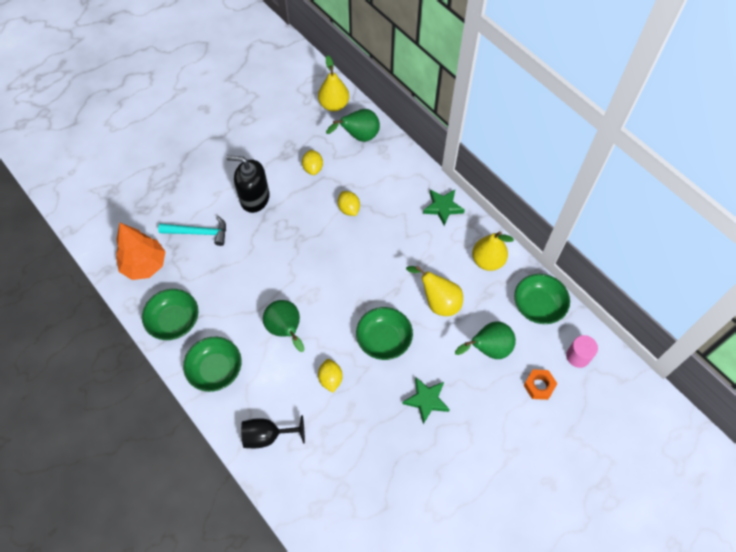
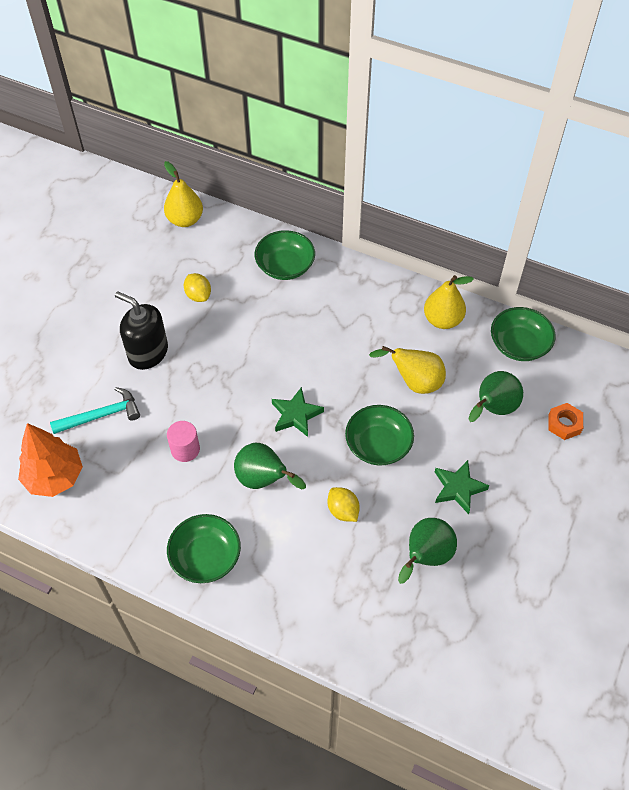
camera: 25 degrees left, 5 degrees down
(174, 321) = (126, 524): green bowl -> green bowl (285, 266)
(254, 198) = (148, 352): black soap dispenser -> black soap dispenser turned 45 degrees clockwise
(267, 436) = (306, 602): black goblet -> none
(349, 209) = (263, 323): yellow lemon -> none
(359, 137) = (232, 243): green pear -> green pear (425, 557)
(443, 207) = (365, 283): green star -> green star (296, 415)
(578, 356) = (586, 378): pink cylinder -> pink cylinder (185, 449)

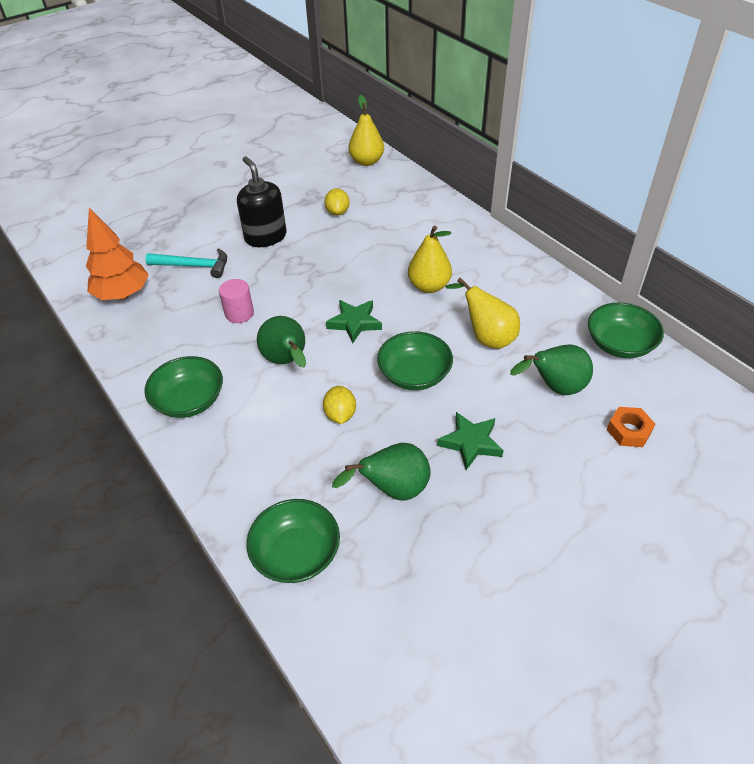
camera: 30 degrees right, 10 degrees down
(285, 266) = (427, 214): green bowl -> green bowl (296, 553)
(442, 320) = (550, 298): yellow pear -> yellow pear (429, 286)

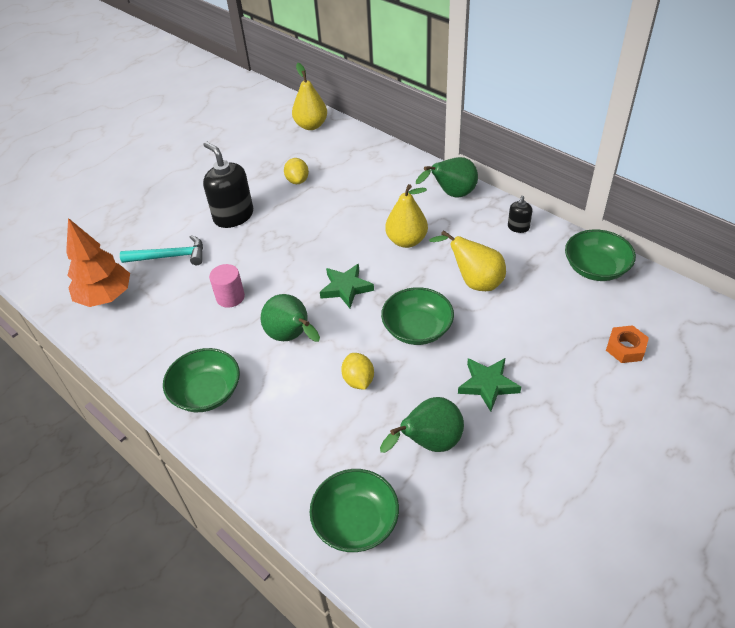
camera: 10 degrees left, 0 degrees up
(548, 290) = (518, 227): none -> black soap dispenser
(555, 388) = (549, 319): green pear -> green pear (452, 195)

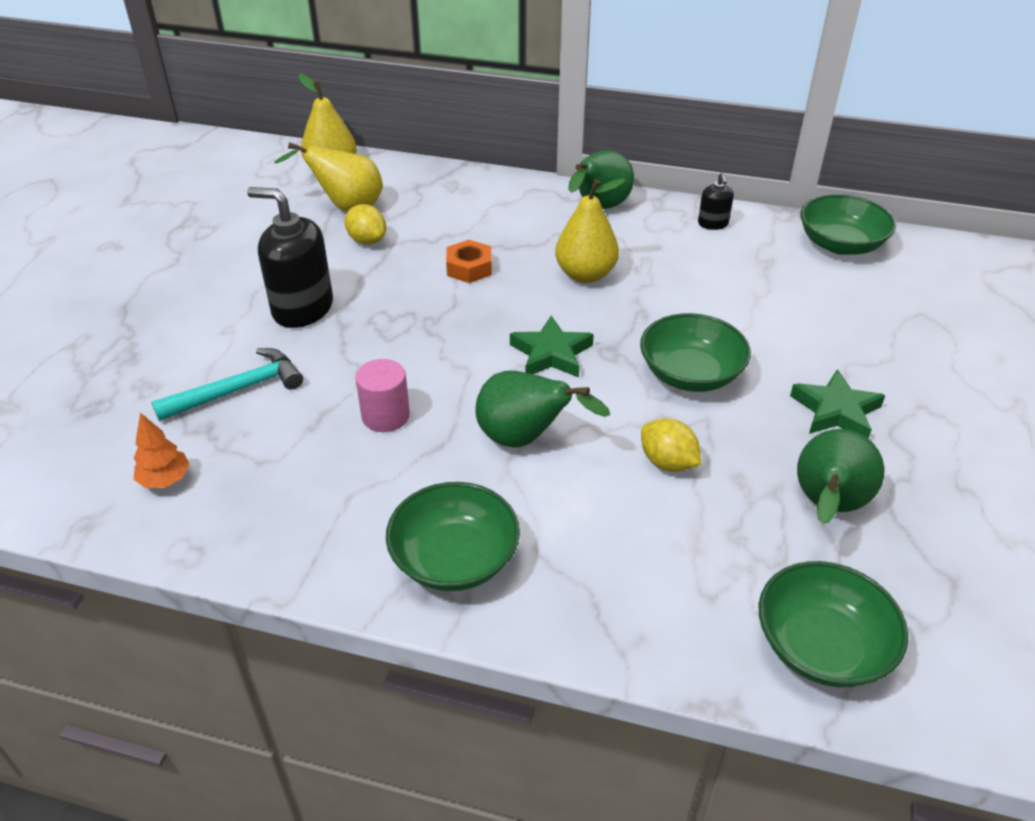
camera: 30 degrees left, 5 degrees down
(105, 297) = (165, 480): orange tree -> orange tree, size x0.49
(474, 282) = (714, 298): yellow pear -> yellow pear (346, 207)
(625, 348) = (949, 319): orange nut -> orange nut (469, 268)

